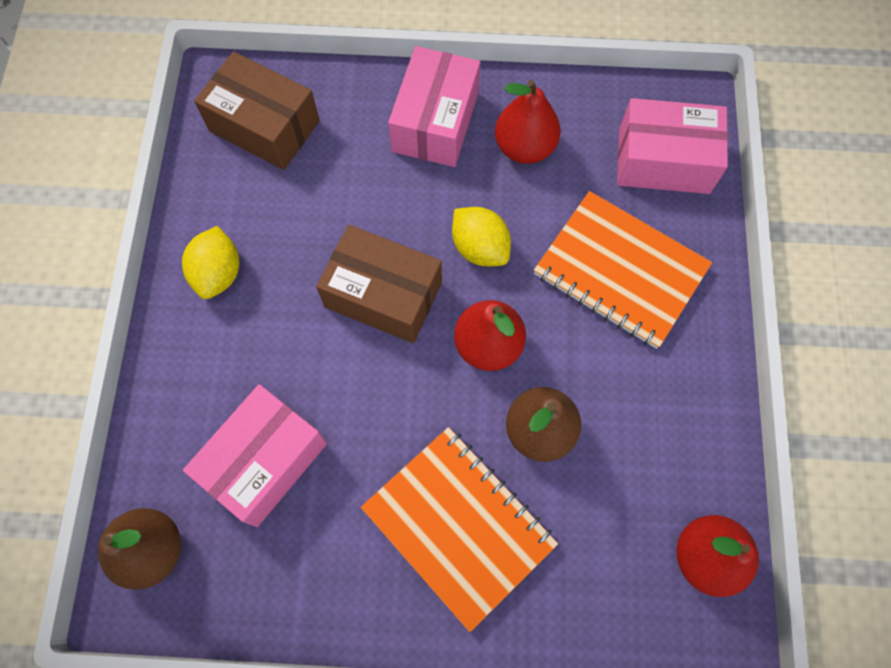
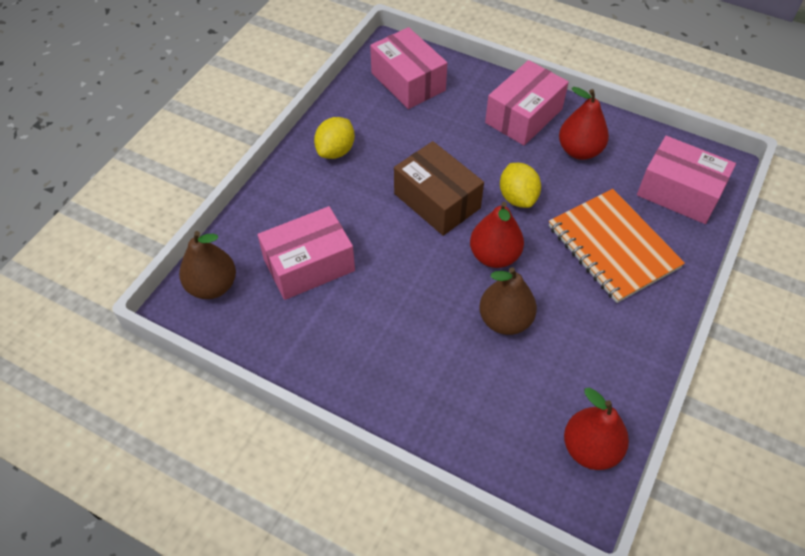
camera: 25 degrees right, 15 degrees down
(264, 126) = (408, 81): brown box -> pink box
(459, 525) = (418, 354): orange notebook -> none

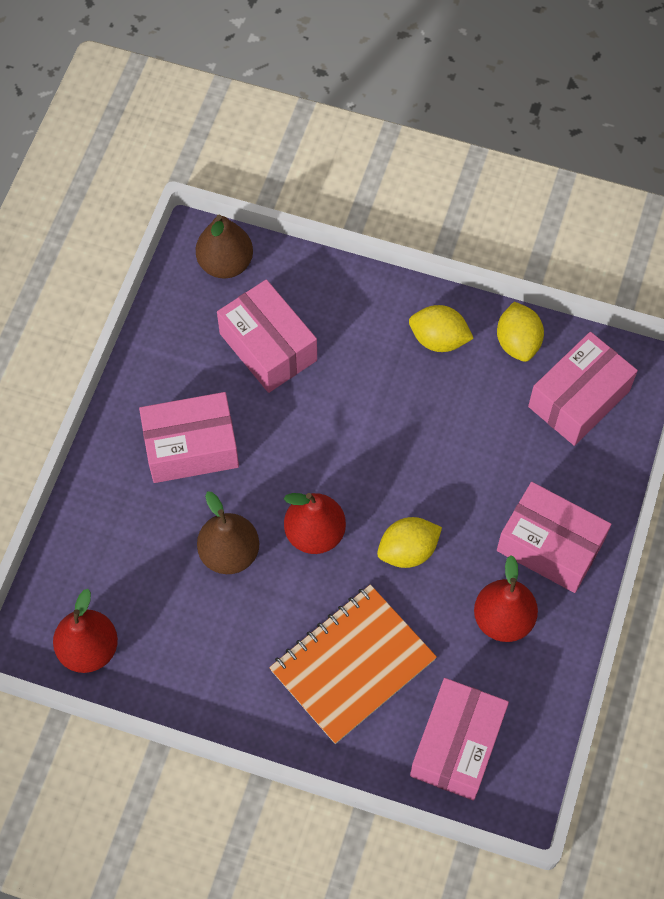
camera: 80 degrees right, 10 degrees up
(352, 106) = (517, 342): none -> yellow lemon
(395, 337) = (191, 447): none -> pink box
(437, 201) = (384, 461): brown box -> none

